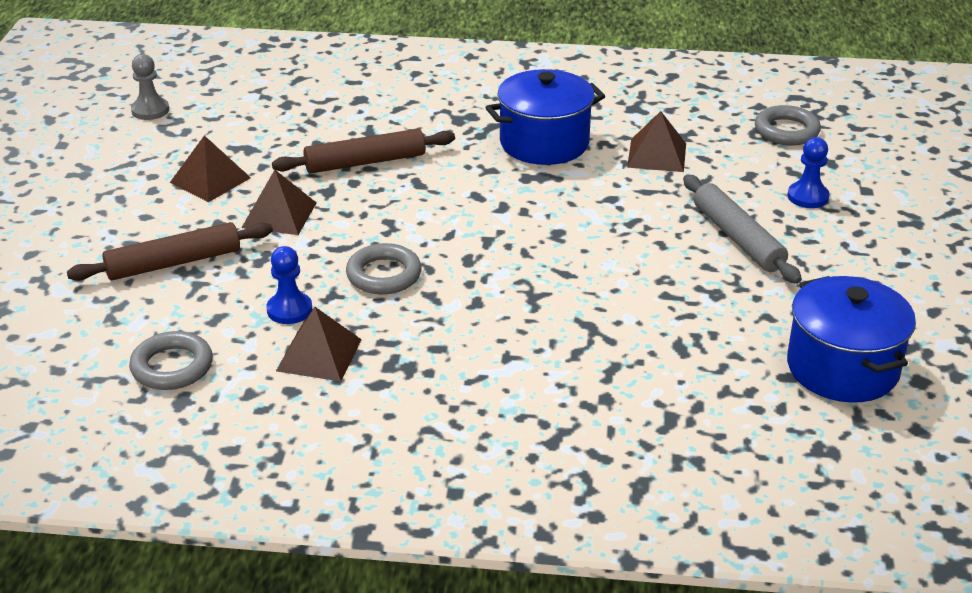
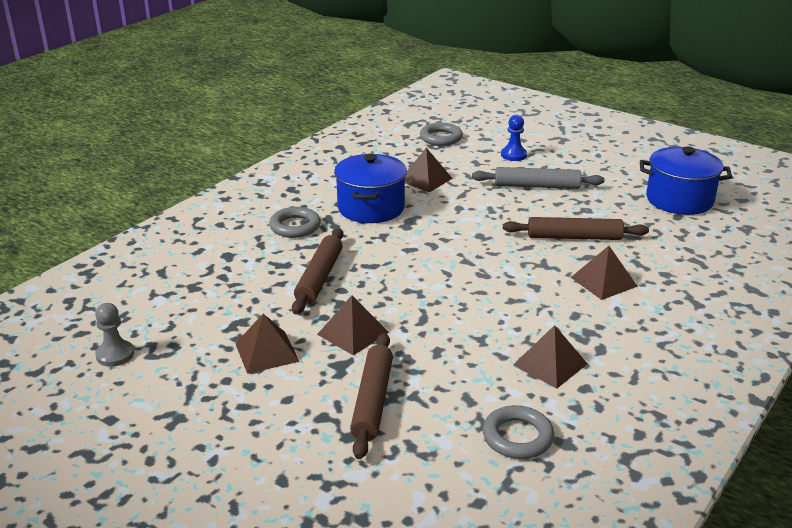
camera: 60 degrees left, 5 degrees down
(289, 310) = (484, 362): blue pawn -> none
(384, 275) = (473, 311): grey ring -> grey ring (295, 226)
(536, 351) = (603, 281): none -> brown pyramid
(628, 302) = (574, 237): none -> brown rolling pin

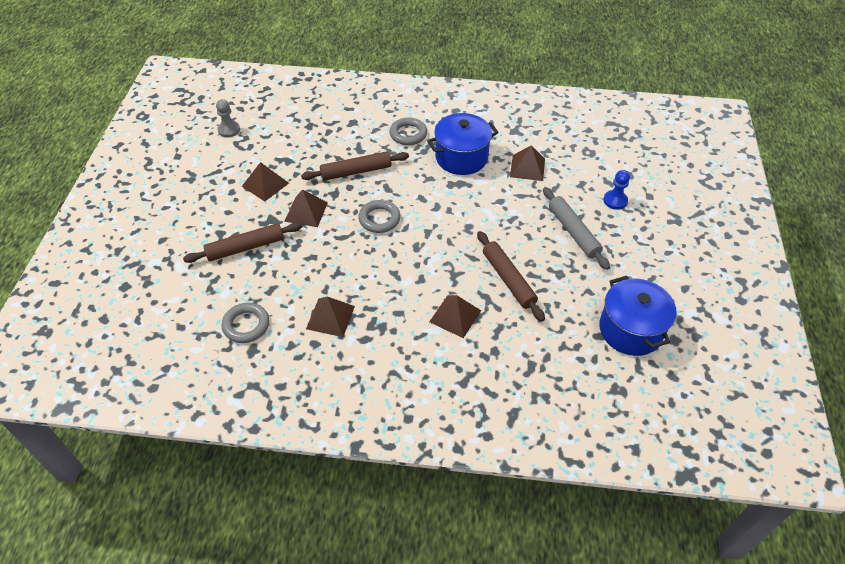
camera: 60 degrees right, 20 degrees up
(441, 138) = (604, 149): grey ring -> grey ring (379, 219)

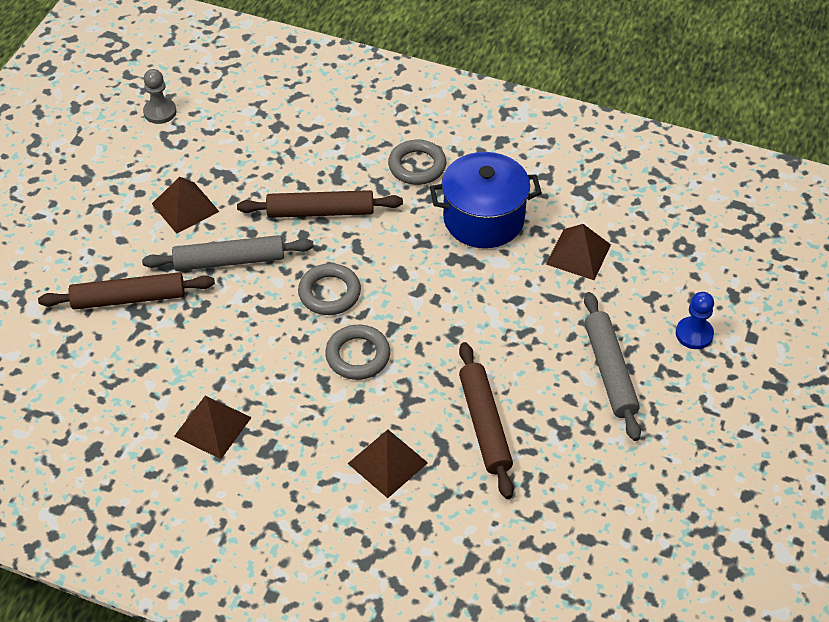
camera: 15 degrees right, 0 degrees up
(246, 325) = (96, 413): grey ring -> grey ring (358, 355)
(306, 211) = (229, 261): brown pyramid -> grey rolling pin
(630, 330) = (637, 540): blue pot -> none

